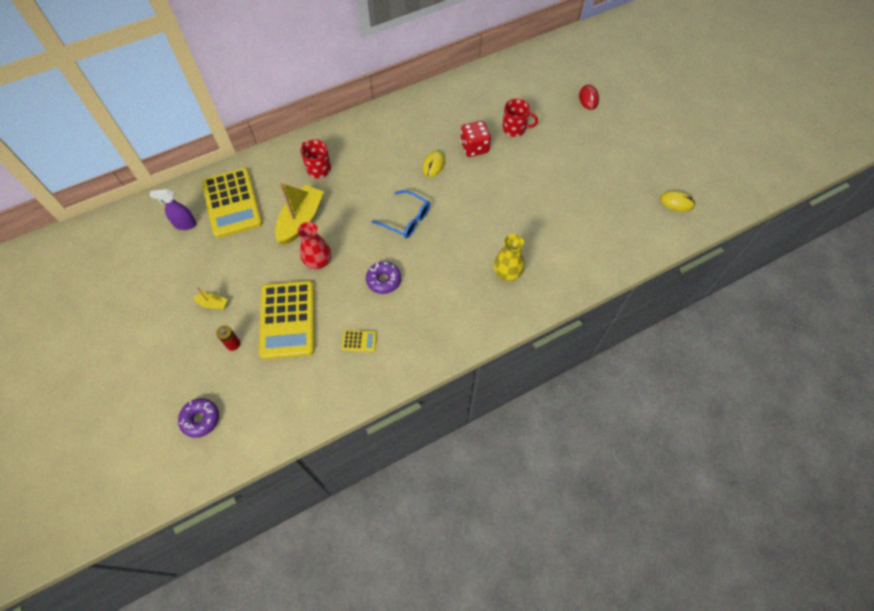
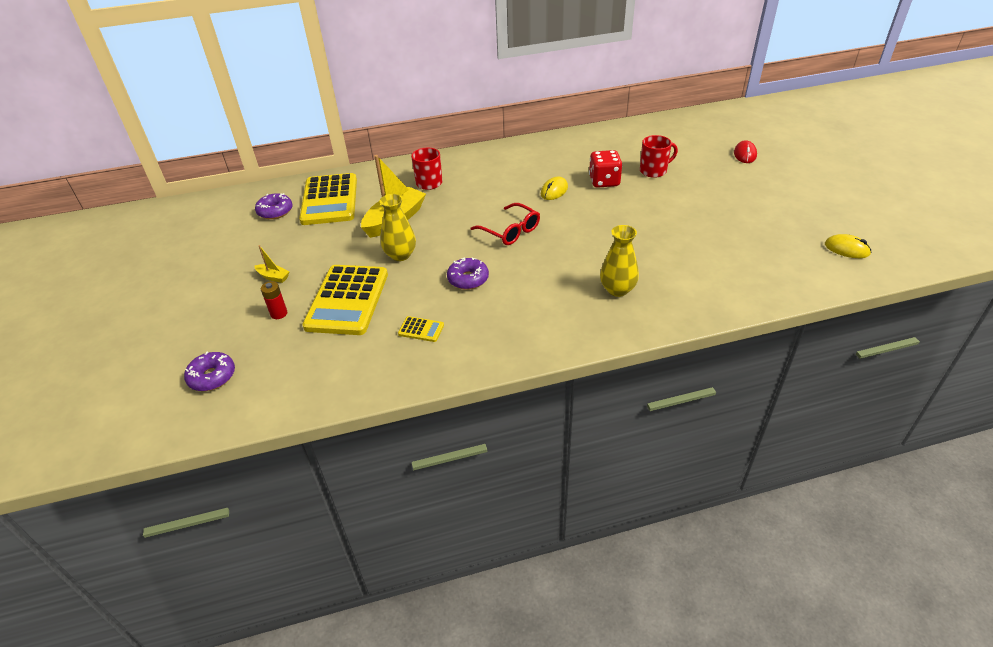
camera: 15 degrees right, 20 degrees down
(185, 224) = (275, 211): purple spray bottle -> purple donut
(318, 261) = (400, 255): red vase -> yellow vase
(406, 219) = (510, 231): blue glasses -> red glasses
(514, 129) = (654, 171): red mug -> red mug turned 45 degrees counterclockwise

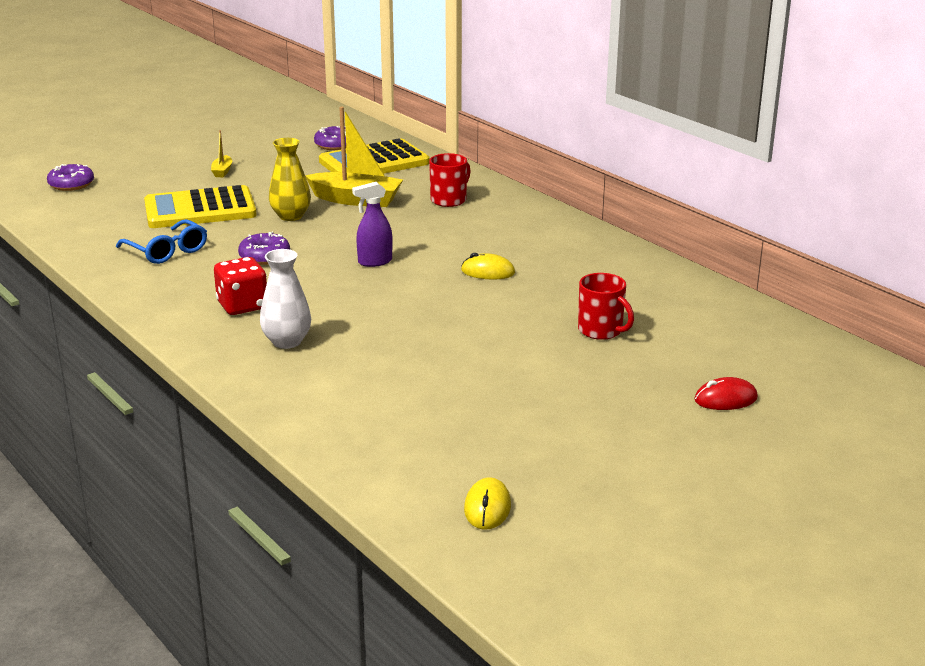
camera: 65 degrees right, 15 degrees down
(279, 313) = (167, 187): red battery -> none
(421, 329) = (167, 251): yellow calculator -> blue glasses
(510, 231) = (374, 262): red glasses -> purple spray bottle
(604, 181) = (539, 300): red dice -> red dice (242, 306)
(617, 289) = (287, 341): yellow vase -> white vase

